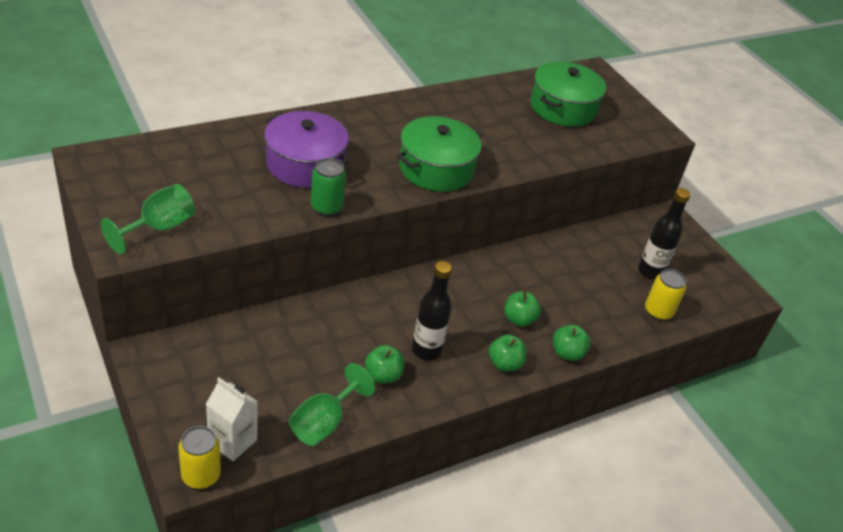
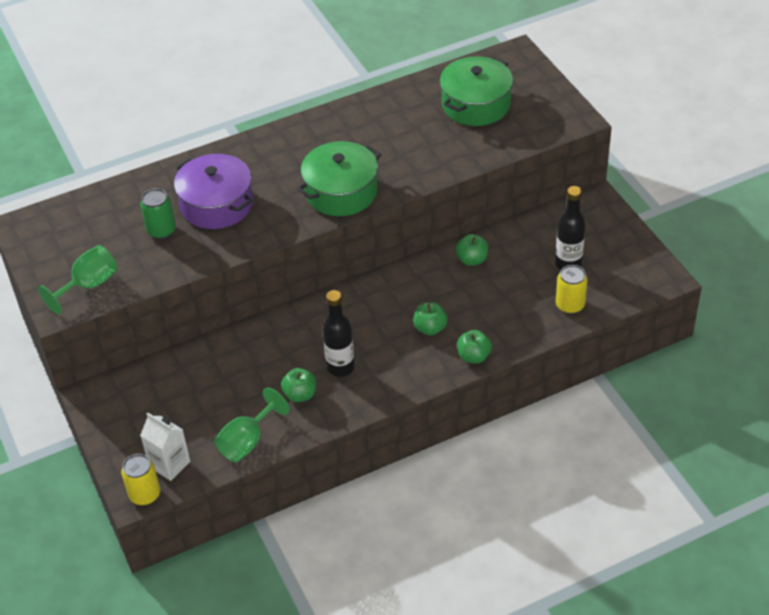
camera: 10 degrees right, 5 degrees up
(326, 207) = (236, 246): green can -> green can (161, 230)
(504, 364) = (413, 372): green apple -> green apple (472, 260)

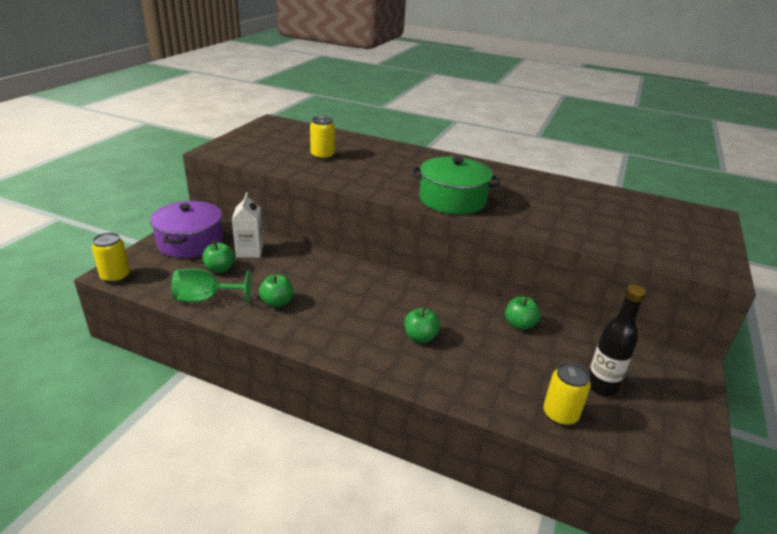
camera: 45 degrees right, 15 degrees down
(89, 285) = (245, 152): green goblet -> none
(161, 230) = (322, 156): green can -> yellow can
(169, 464) = (154, 274): white carton -> white carton (249, 251)
(217, 204) = (371, 164): purple pot -> purple pot (190, 242)
(340, 367) = (325, 309): black bottle -> none
(474, 356) = (421, 379): green apple -> green apple (220, 269)
(476, 104) = (632, 218): green pot -> none

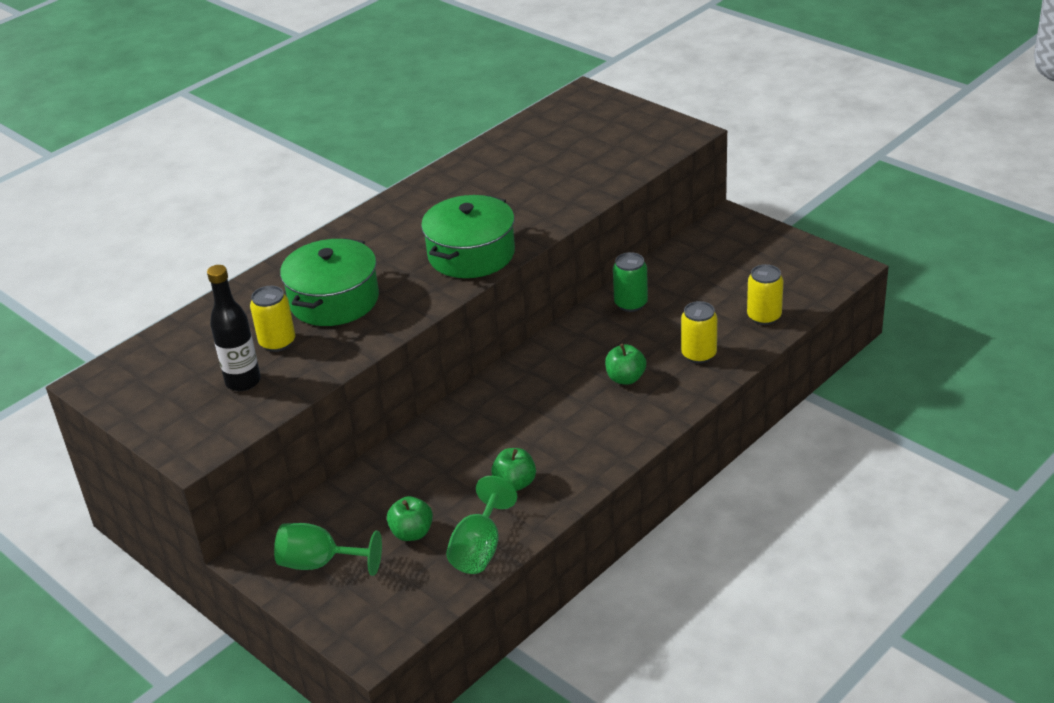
camera: 65 degrees left, 5 degrees up
(115, 276) = (383, 643): yellow can -> yellow can (699, 354)
(190, 242) = (320, 563): purple pot -> green goblet
(249, 251) = (377, 501): white carton -> none
(372, 165) = (334, 300): none -> green pot
(519, 324) = (631, 304): green apple -> green can
(601, 386) = (737, 281): black bottle -> black bottle (243, 382)

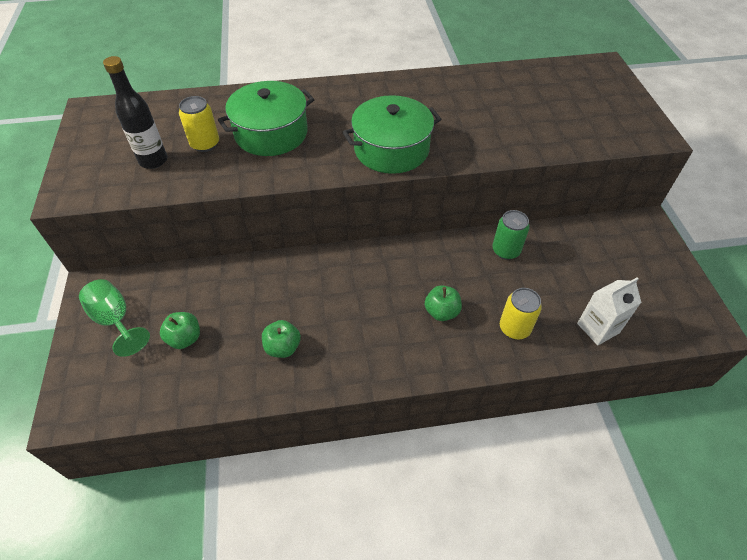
camera: 35 degrees right, 15 degrees up
(479, 548) = (206, 386): green goblet -> none
(764, 317) = (598, 328): yellow can -> white carton

